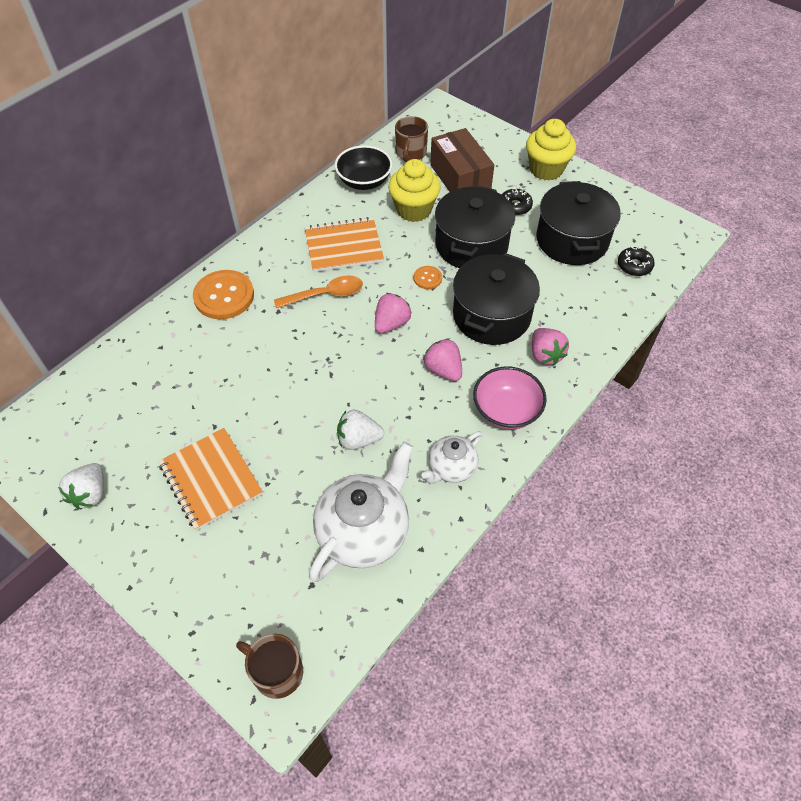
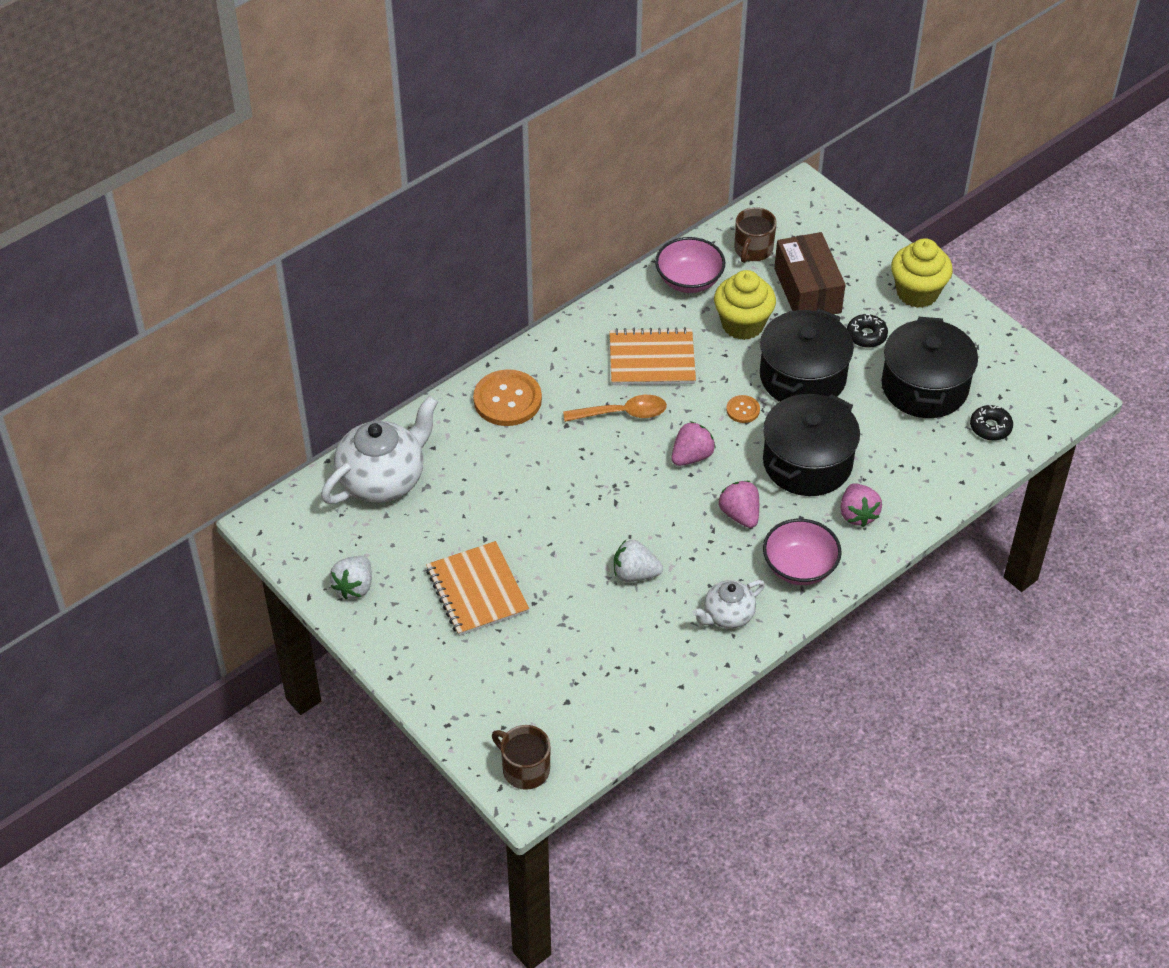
camera: 10 degrees right, 5 degrees down
(364, 181) = (689, 280): black bowl -> pink bowl
(364, 531) = (626, 662): white teapot -> white teapot (383, 479)

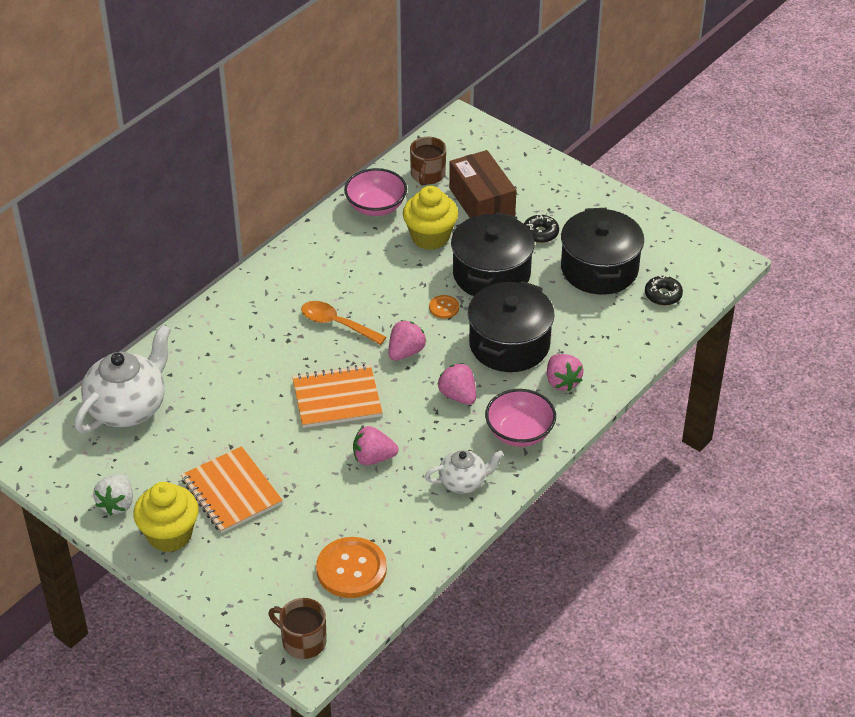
camera: 10 degrees left, 5 degrees down
(507, 400) = (231, 325): orange button -> orange button (351, 569)
(622, 413) = (337, 324): orange spoon -> orange spoon turned 135 degrees counterclockwise
(635, 574) = (373, 458): white strawberry -> pink strawberry
(652, 359) = (355, 276): orange notebook -> orange notebook (337, 398)
(728, 615) = (463, 482): white teapot -> white teapot turned 150 degrees counterclockwise
(917, 293) = (577, 193): yellow cupcake -> yellow cupcake (169, 535)

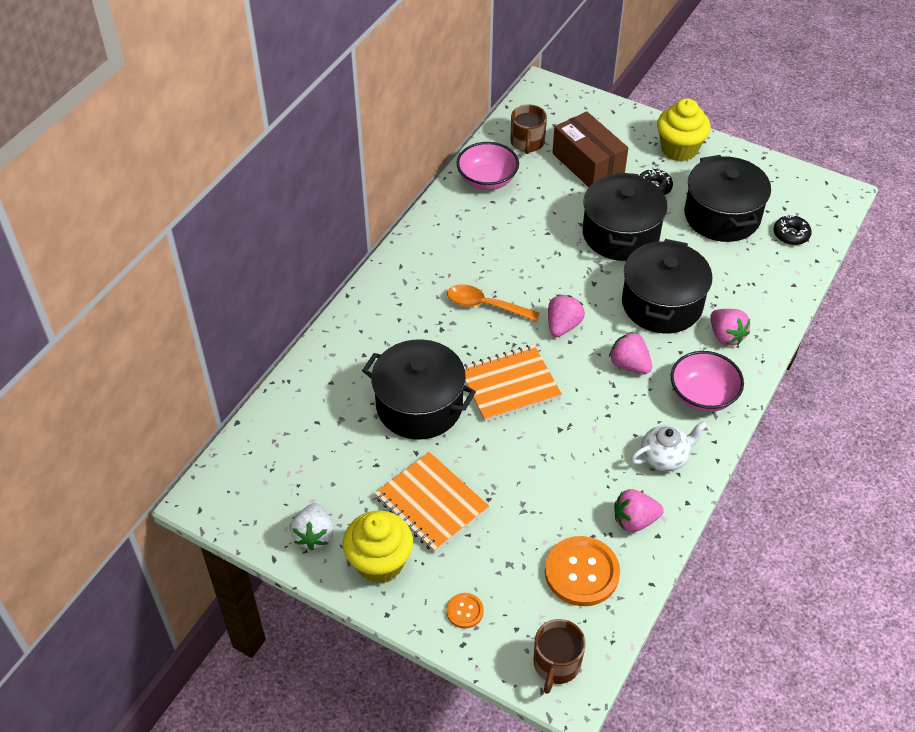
camera: 10 degrees left, 5 degrees up
(128, 407) = (297, 425): white teapot -> none
(246, 406) = (419, 405): none -> black pot
(303, 641) = (556, 664): brown mug -> brown mug turned 90 degrees counterclockwise
(373, 458) = (566, 444): pink strawberry -> pink strawberry (634, 520)
(430, 237) = (549, 204): yellow cupcake -> yellow cupcake (679, 149)
(444, 308) = (585, 274): orange button -> orange button (464, 611)

